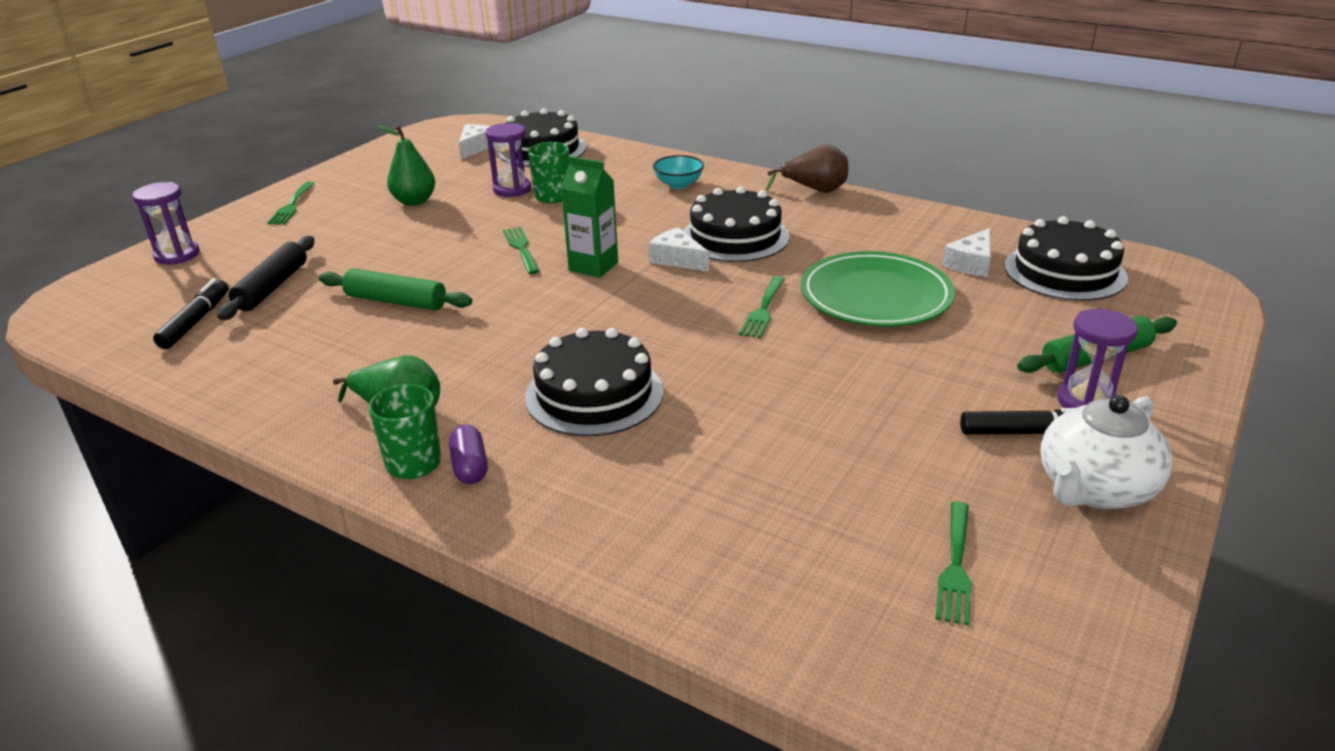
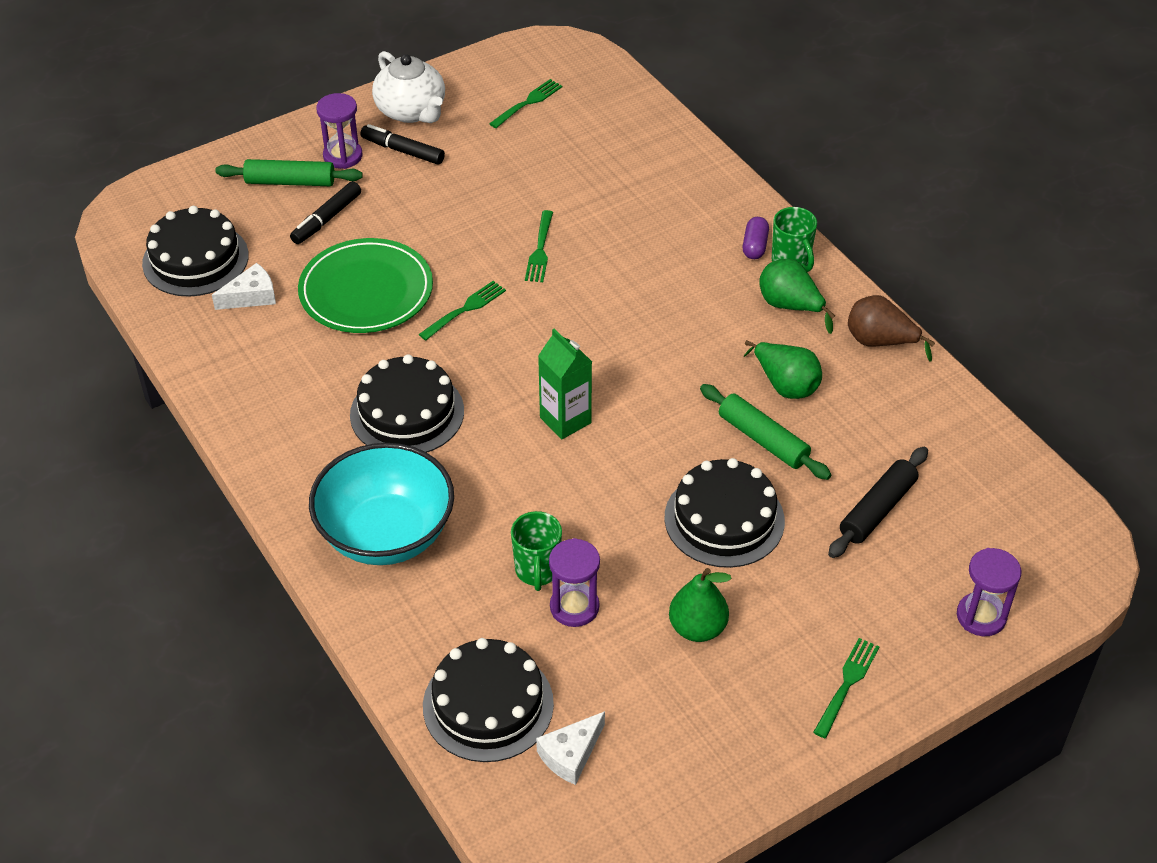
camera: 155 degrees left, 15 degrees up
(196, 321) = (950, 481): black marker -> black marker (326, 219)
(385, 344) = (785, 385): none -> green pear
(521, 249) = (617, 477): green fork -> green fork (540, 249)
(594, 394) = (646, 274): black cake -> black cake (724, 519)
(677, 259) = (484, 400): white cheese -> none
(678, 184) = (386, 534): turquoise bowl -> turquoise bowl, size x2.23
(815, 190) = (260, 459): brown pear -> brown pear (880, 342)
(1094, 489) = (411, 111): white teapot -> white teapot turned 75 degrees clockwise

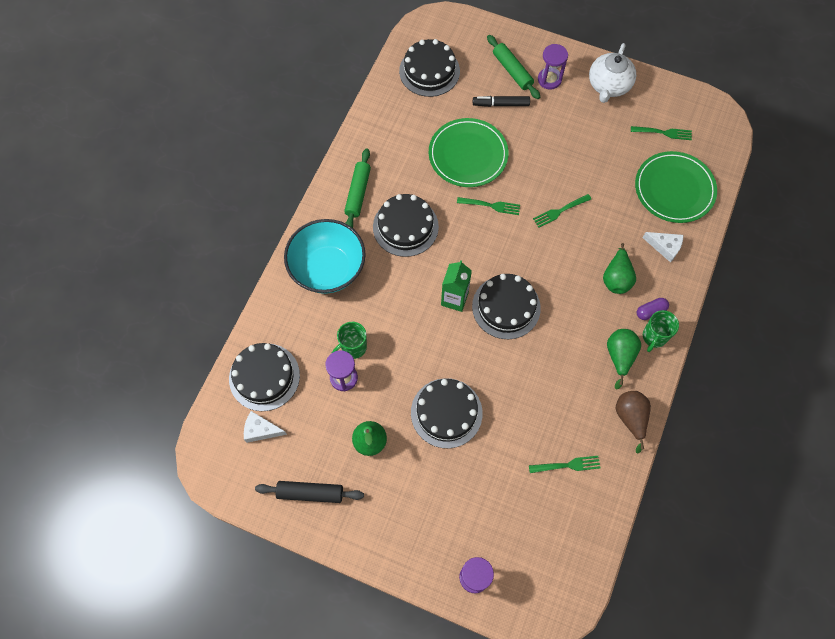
camera: 55 degrees right, 20 degrees up
(251, 296) = (425, 110): white cheese -> white cheese (665, 247)
(402, 151) = (576, 102): black marker -> none
(612, 136) = (674, 189): none -> green plate
(625, 375) = (506, 307): none -> black cake
(763, 439) = (513, 400): green rolling pin -> green rolling pin (358, 193)
(785, 385) = (559, 388): green pear -> green pear (616, 278)
(847, 685) = (384, 533): green fork -> green fork (567, 465)
(877, 509) = (508, 484): black rolling pin -> black rolling pin (310, 493)

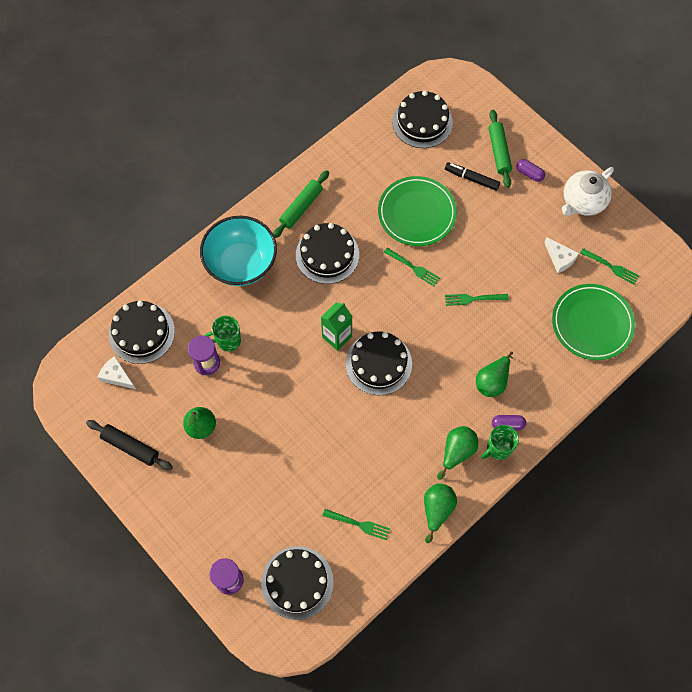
camera: 25 degrees right, 0 degrees up
(446, 413) = (278, 432): black cake -> black cake (297, 582)
(549, 79) = (529, 174): purple hourglass -> purple capsule
(630, 418) = (437, 510): brown pear -> green pear
(665, 247) = (553, 372): white cheese -> white cheese (560, 258)

